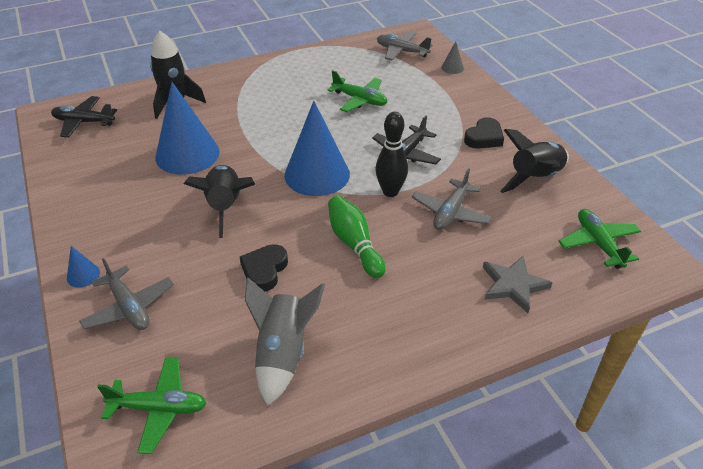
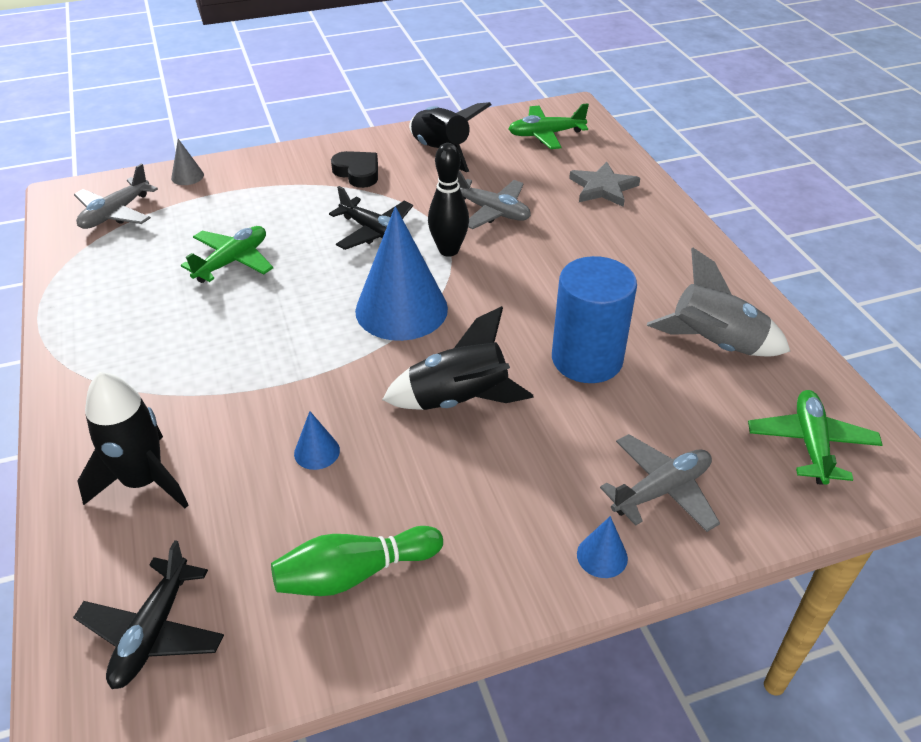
camera: 85 degrees left, 0 degrees up
(187, 154) = (317, 452): blue cone -> blue cone, size x0.42
(264, 270) = (587, 359): black heart -> blue cylinder
(354, 244) = (541, 284): green bowling pin -> green bowling pin (354, 573)

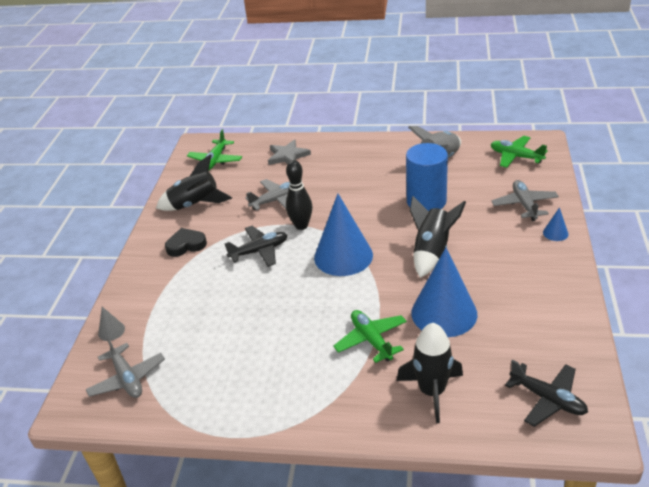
camera: 60 degrees left, 5 degrees down
(232, 261) = (240, 321): green plane -> green plane (371, 340)
(317, 452) = (444, 313): blue cone -> blue cone, size x2.39
(354, 573) = (536, 315): green bowling pin -> none

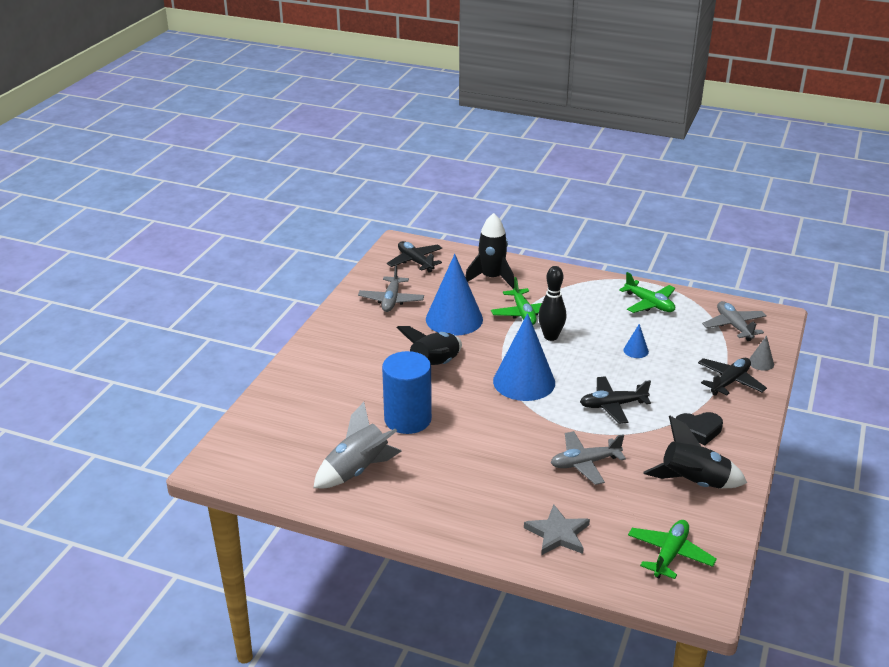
camera: 170 degrees left, 5 degrees down
(149, 300) = (729, 382): none -> black plane
(301, 225) = (560, 423): black bowling pin -> black bowling pin (551, 337)
(516, 157) = (262, 452): green plane -> green plane (649, 304)
(524, 205) = (308, 391): grey plane -> grey plane (391, 300)
(555, 233) = (306, 358): blue cone -> blue cone (636, 350)

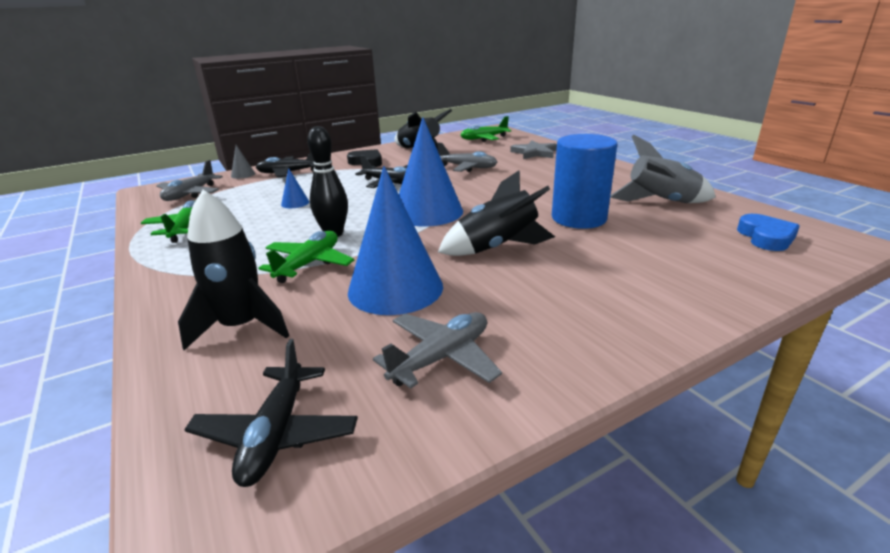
camera: 140 degrees left, 5 degrees down
(265, 449) = (766, 237): none -> blue heart

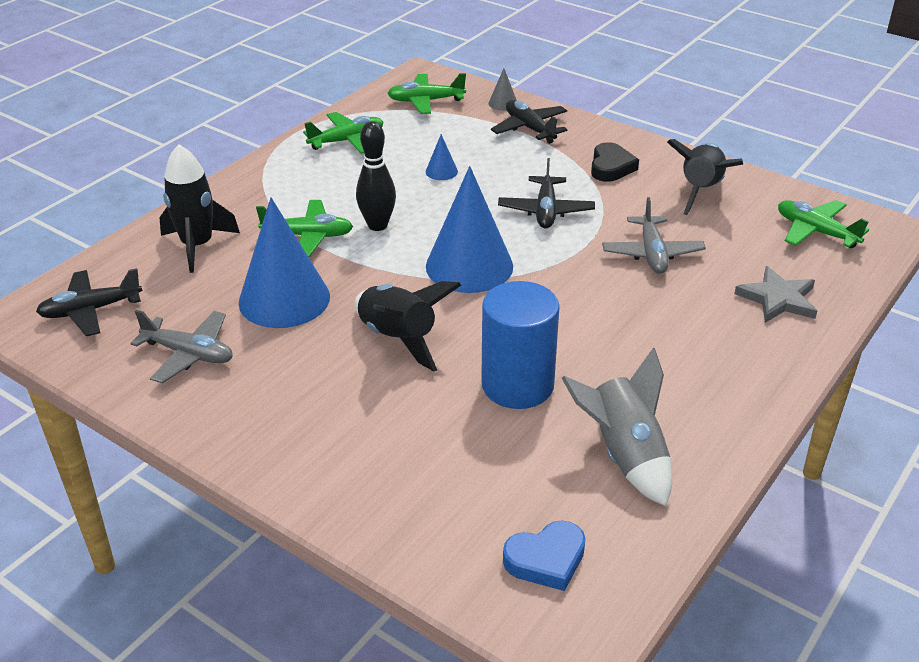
camera: 65 degrees right, 10 degrees up
(190, 194) = (426, 101): grey plane -> green plane

